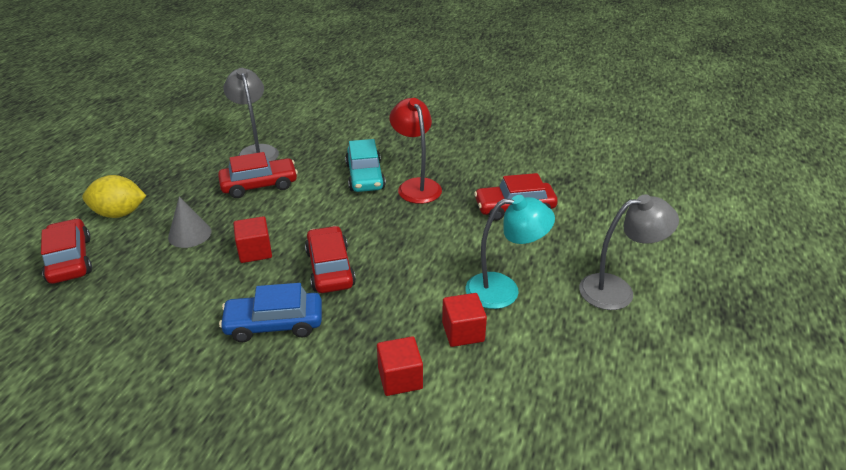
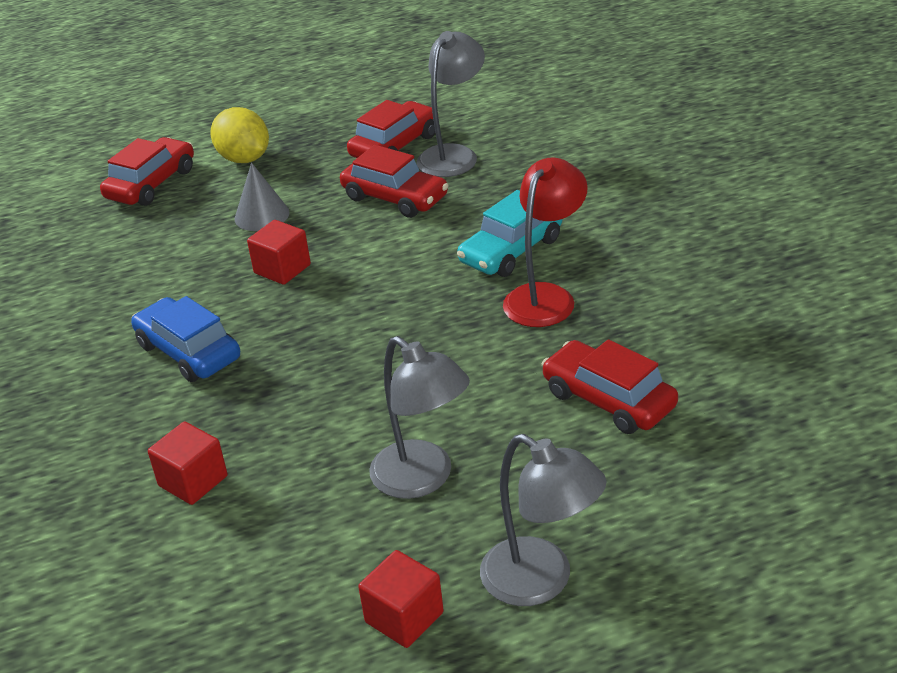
camera: 55 degrees right, 0 degrees up
(330, 268) = (311, 331): red car -> red car (395, 145)
(463, 332) = (311, 486): red cube -> red cube (404, 617)
(504, 290) = (423, 479): turquoise lamp -> grey lamp

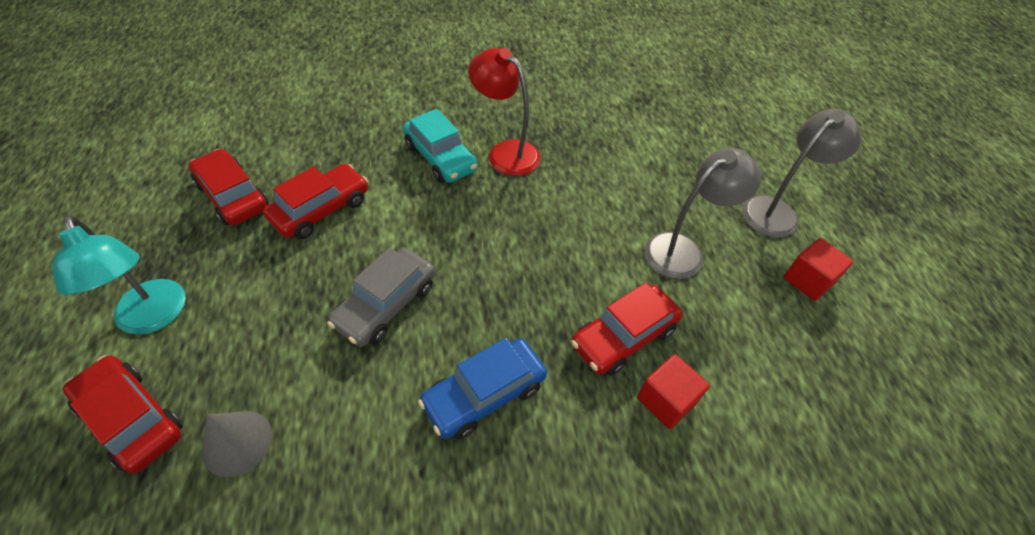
camera: 85 degrees left, 15 degrees up
(244, 159) = (154, 317): yellow lemon -> turquoise lamp
(262, 215) = (281, 312): grey cone -> grey cone (237, 442)
(282, 269) = (386, 305): red cube -> grey car
(453, 155) = (280, 162): grey lamp -> none
(608, 400) = (623, 149): red car -> red car (624, 337)

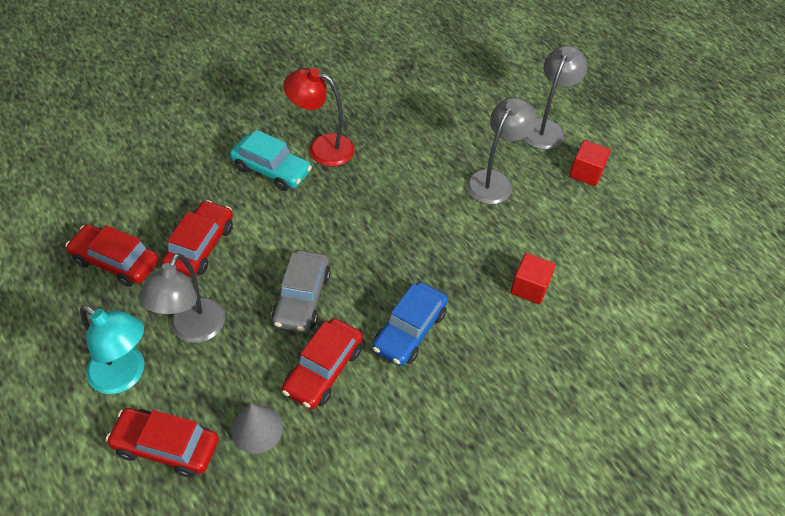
camera: 25 degrees left, 0 degrees up
(252, 295) = (192, 330): none -> grey lamp
(624, 337) = (482, 257): red car -> red car (323, 370)

